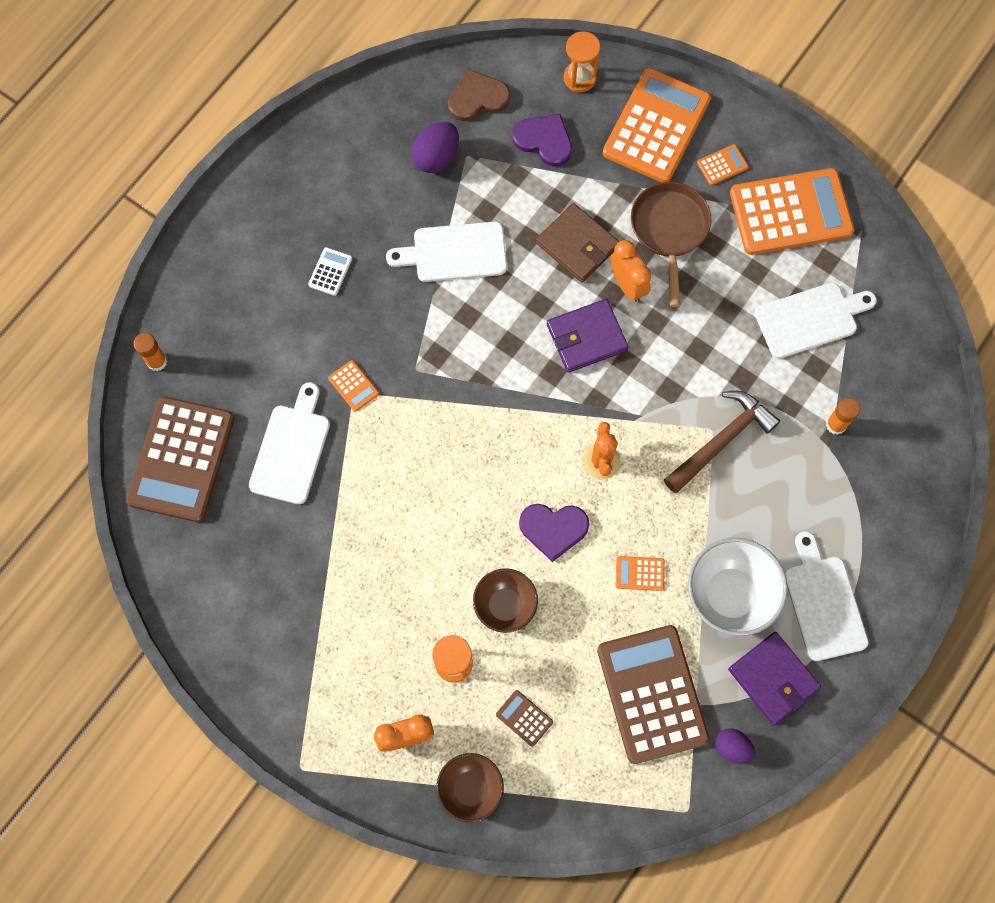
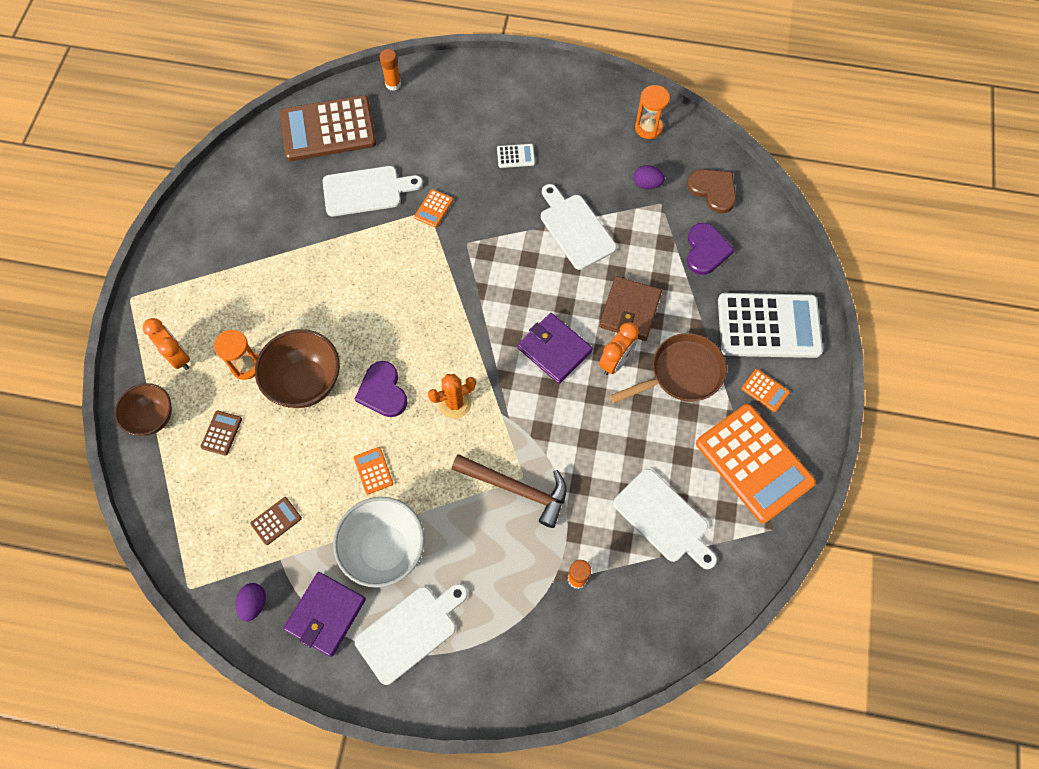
camera: 65 degrees right, 5 degrees down
(436, 157) = (647, 184): purple egg -> purple egg, size x0.66
(505, 605) = (306, 382): brown bowl -> brown bowl, size x1.52
(579, 78) = (776, 253): orange hourglass -> orange hourglass (648, 128)
(652, 694) = (276, 521): brown calculator -> brown calculator, size x0.40
(656, 126) = (768, 326): orange calculator -> white calculator

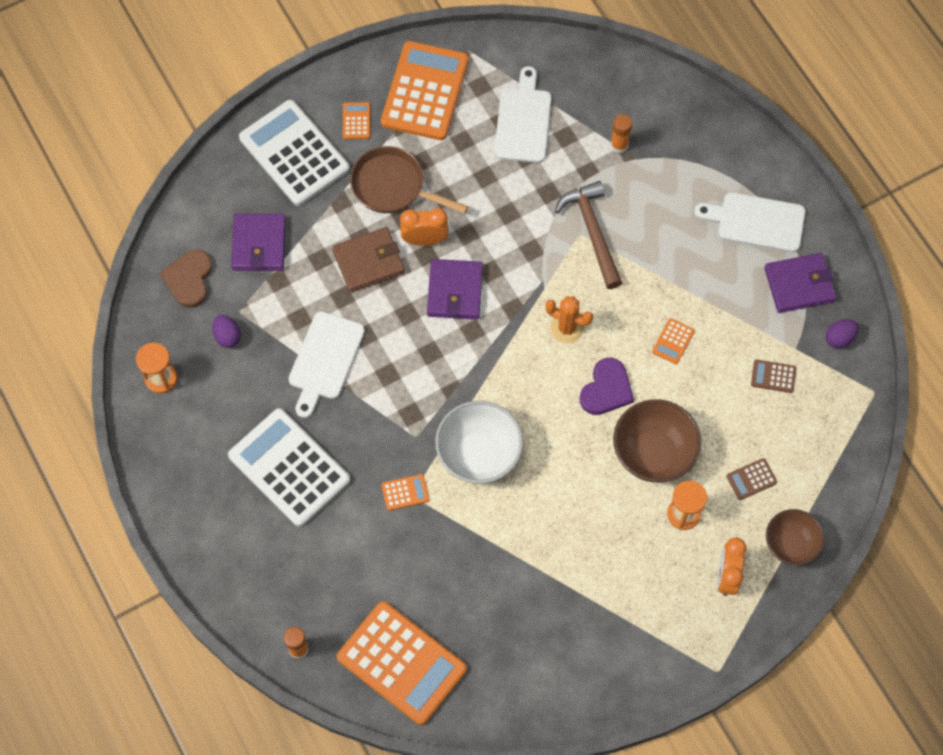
camera: 130 degrees left, 0 degrees up
(328, 129) = (402, 663): brown calculator -> orange calculator
(366, 191) = (438, 566): white cutting board -> none
(385, 549) = (720, 284): white bowl -> white bowl (479, 455)
(515, 156) = (289, 468): white calculator -> white calculator, size x2.48
(706, 250) = (259, 244): purple heart -> purple wallet

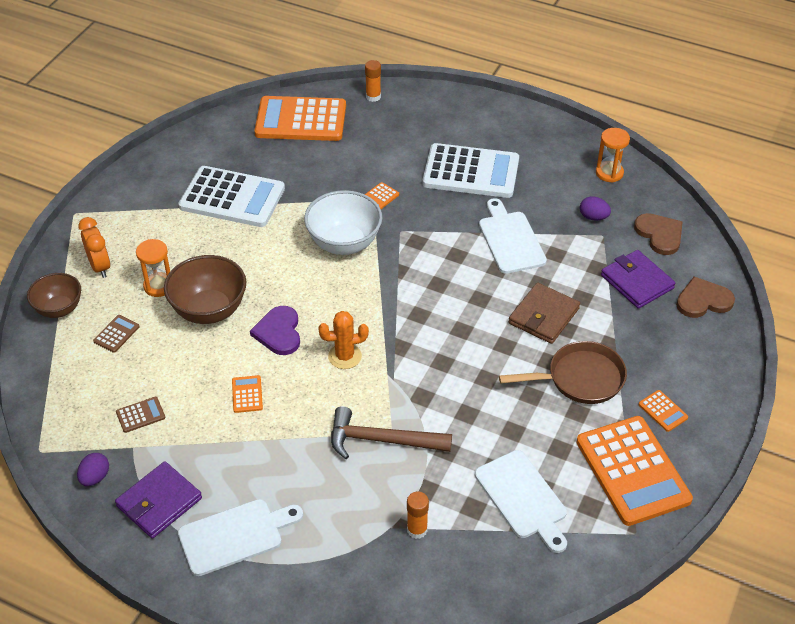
camera: 145 degrees right, 20 degrees down
(223, 192) = (703, 300): none -> brown heart
(294, 153) = (683, 357): white calculator -> white calculator (232, 197)
(424, 240) = (516, 355): orange clock -> none
(455, 291) = (457, 333): purple wallet -> none
(592, 232) = (381, 440): brown hammer -> brown hammer turned 150 degrees clockwise

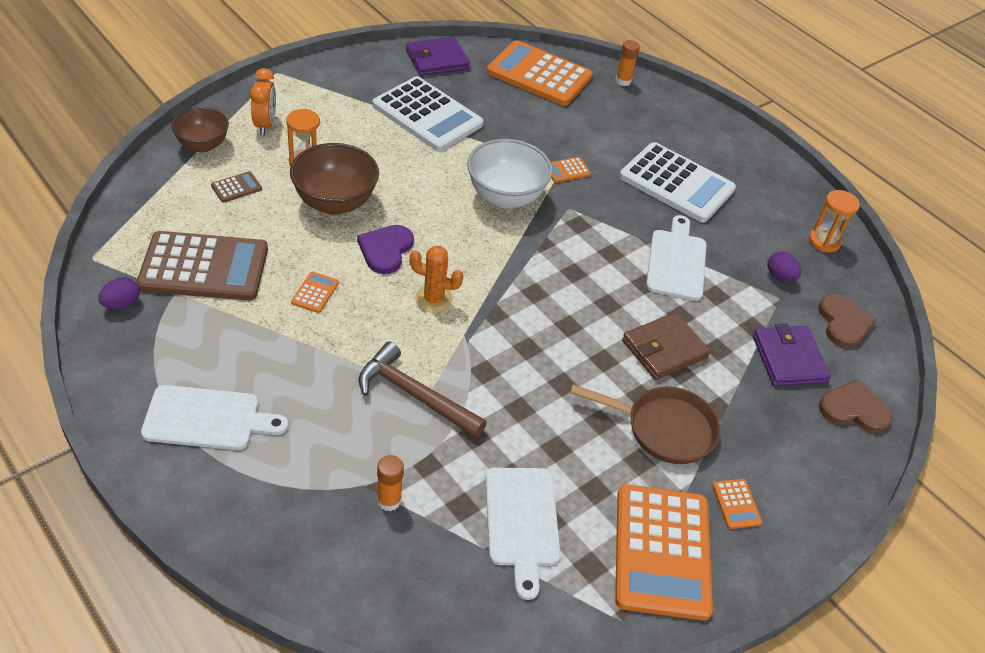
camera: 20 degrees right, 0 degrees up
(140, 415) = (204, 267): brown calculator -> brown calculator, size x2.48
(159, 502) = (161, 353): purple wallet -> purple wallet (437, 59)

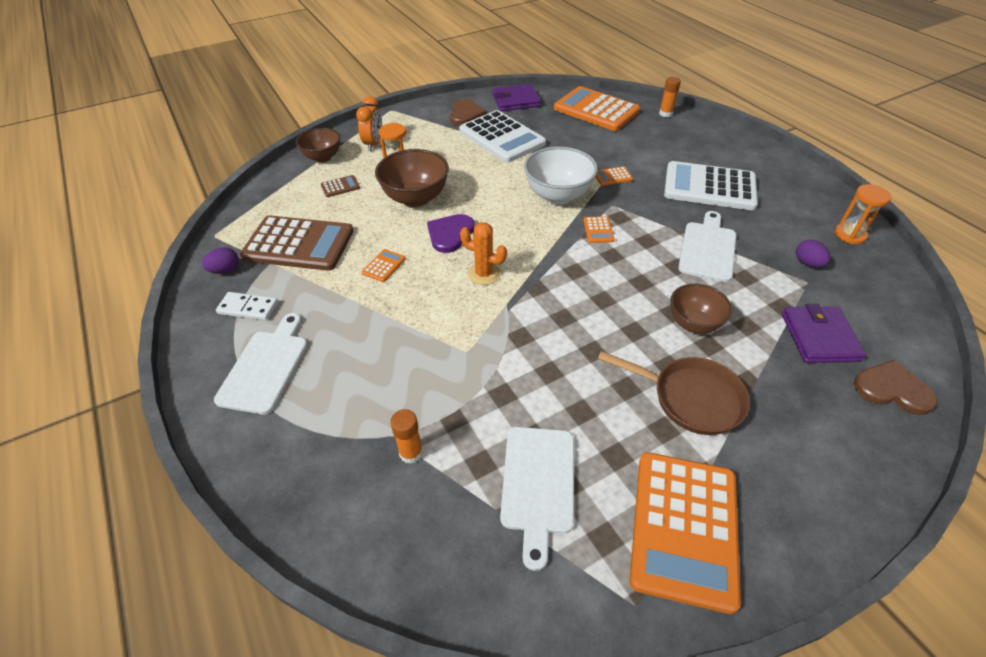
camera: 15 degrees right, 0 degrees up
(165, 351) = (248, 308): none -> white domino
(207, 419) = (266, 367): white cutting board -> white cutting board turned 90 degrees counterclockwise
(414, 395) = (453, 354): brown hammer -> none
(664, 349) = (693, 323): brown wallet -> brown bowl
(676, 183) = (709, 187): white calculator -> white calculator turned 150 degrees clockwise
(736, 504) = (767, 481): orange calculator -> orange calculator (598, 230)
(843, 323) = (874, 306): brown heart -> brown heart (466, 114)

